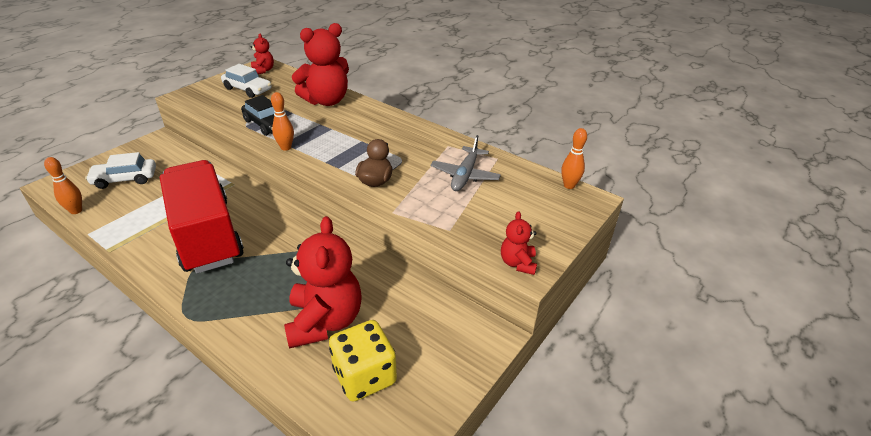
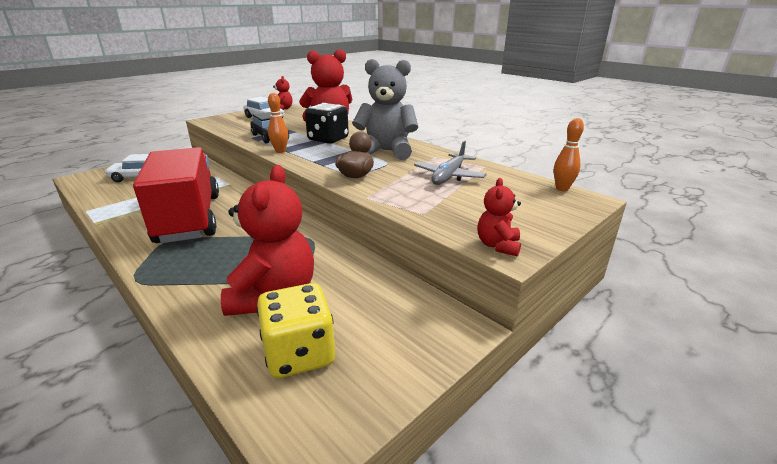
camera: 10 degrees right, 10 degrees down
(76, 211) = (86, 195): orange bowling pin -> none
(331, 124) = (328, 139): none -> black dice
(397, 141) = (386, 151): none -> grey teddy bear

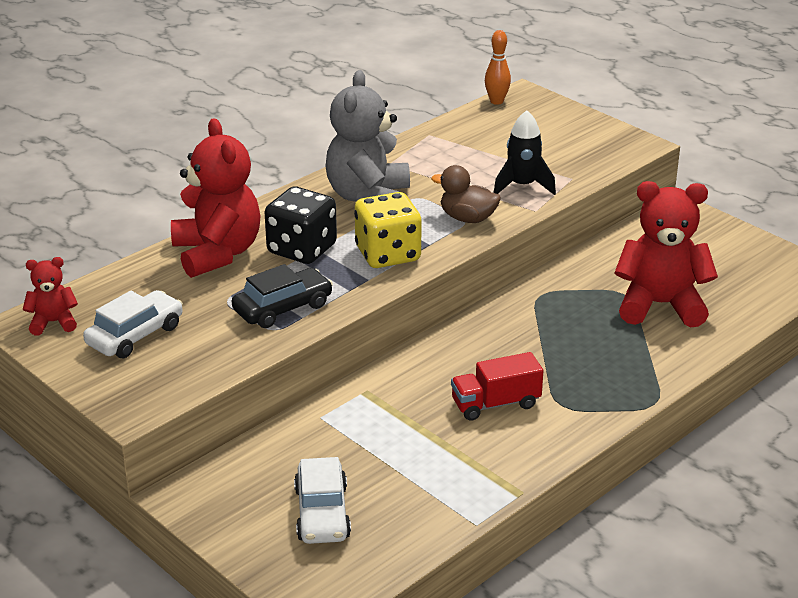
camera: 90 degrees left, 5 degrees up
(189, 218) = (495, 404): red truck -> red truck, size x0.46
(280, 151) = (363, 287): orange bowling pin -> none
(299, 353) = (732, 282): yellow dice -> yellow dice (388, 254)
(406, 194) = (522, 186): none -> black rocket
(449, 176) = (464, 158): grey plane -> none
(498, 245) = (628, 148): red teddy bear -> none

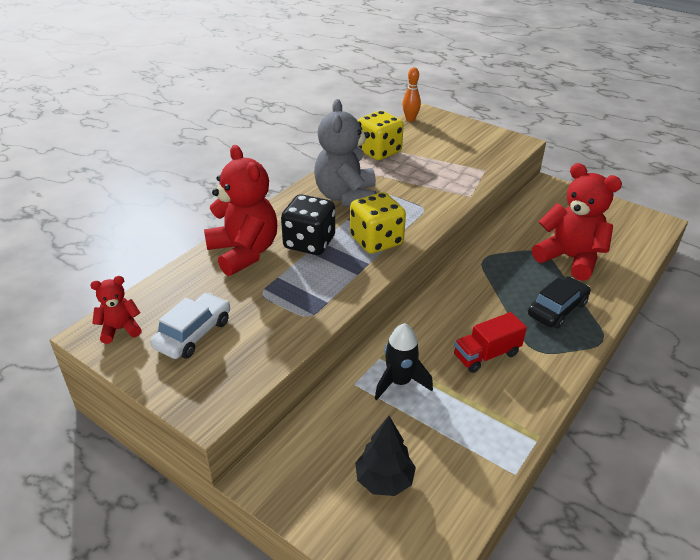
camera: 10 degrees left, 5 degrees up
(283, 308) = (309, 295): black car -> black car (557, 309)
(322, 513) = (384, 480): white car -> black tree
(434, 143) = (379, 152): none -> yellow dice
(467, 218) = (424, 206): brown duck -> none
(522, 186) = (453, 178): black rocket -> black rocket (400, 382)
(660, 305) = (569, 258): red teddy bear -> red teddy bear turned 45 degrees clockwise

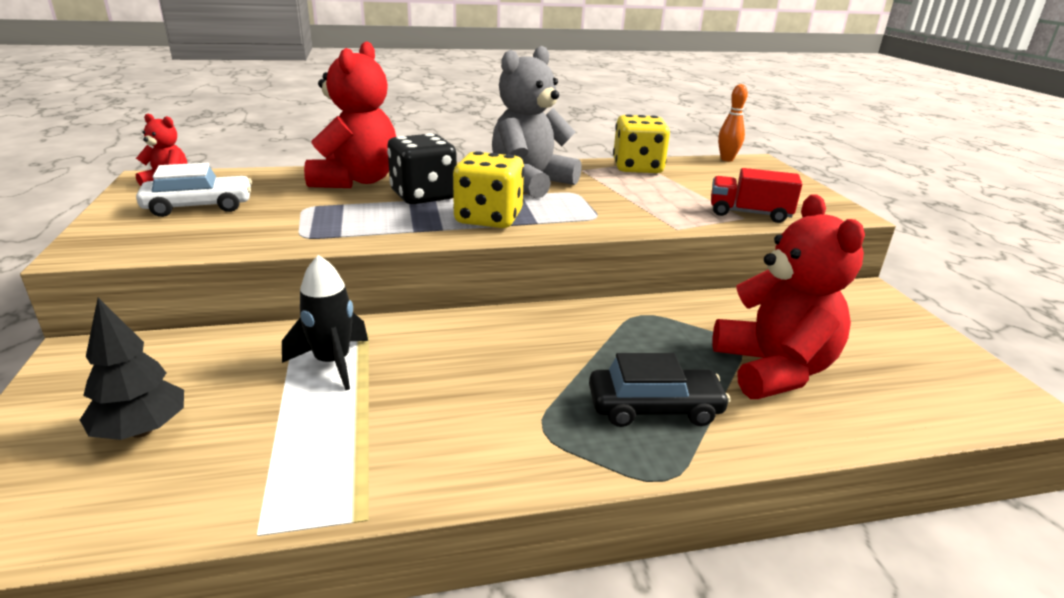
camera: 40 degrees right, 10 degrees down
(486, 355) = (470, 396): red truck -> red truck (749, 213)

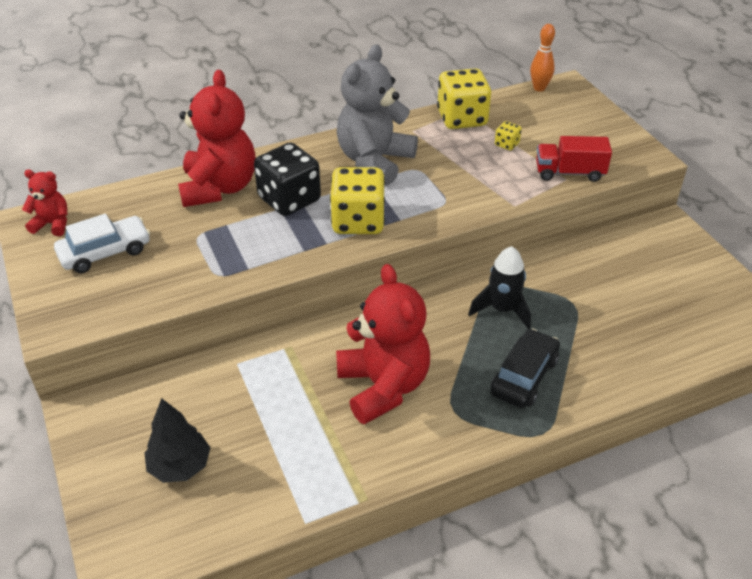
camera: 10 degrees left, 15 degrees up
(332, 363) = (280, 381): black rocket -> black rocket (502, 309)
(654, 408) = (524, 376): black car -> black car turned 45 degrees counterclockwise
(681, 188) = (506, 144): none -> yellow dice
(773, 370) = (601, 324): red teddy bear -> red teddy bear (383, 386)

